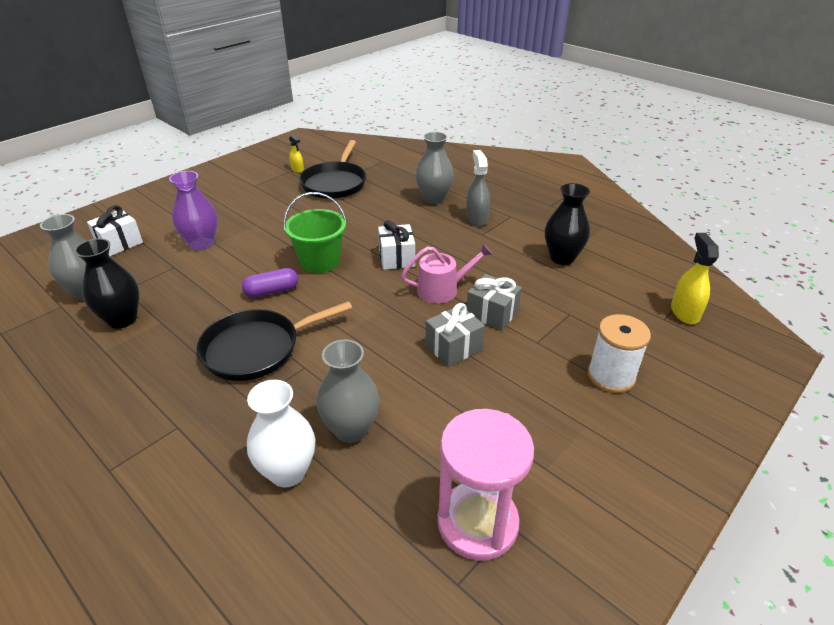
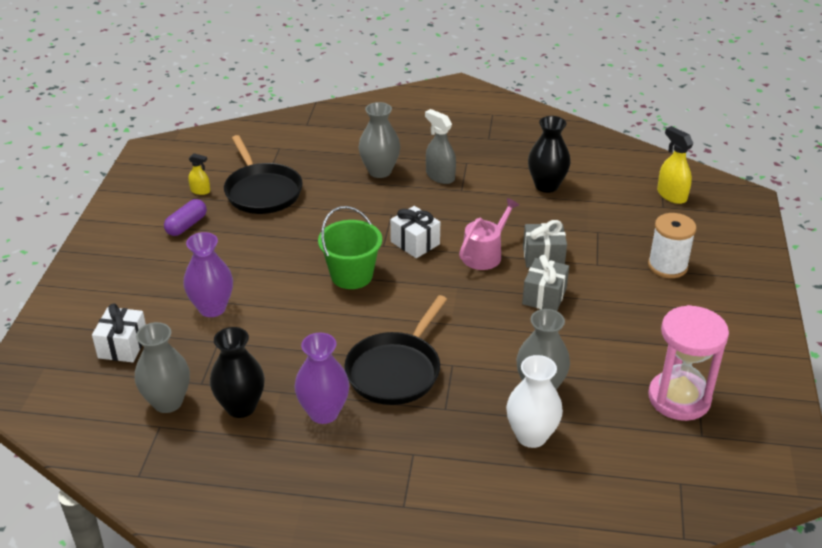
camera: 35 degrees left, 0 degrees up
(164, 354) = (324, 412): none -> purple vase
(272, 291) = (344, 320): purple capsule -> purple capsule (186, 225)

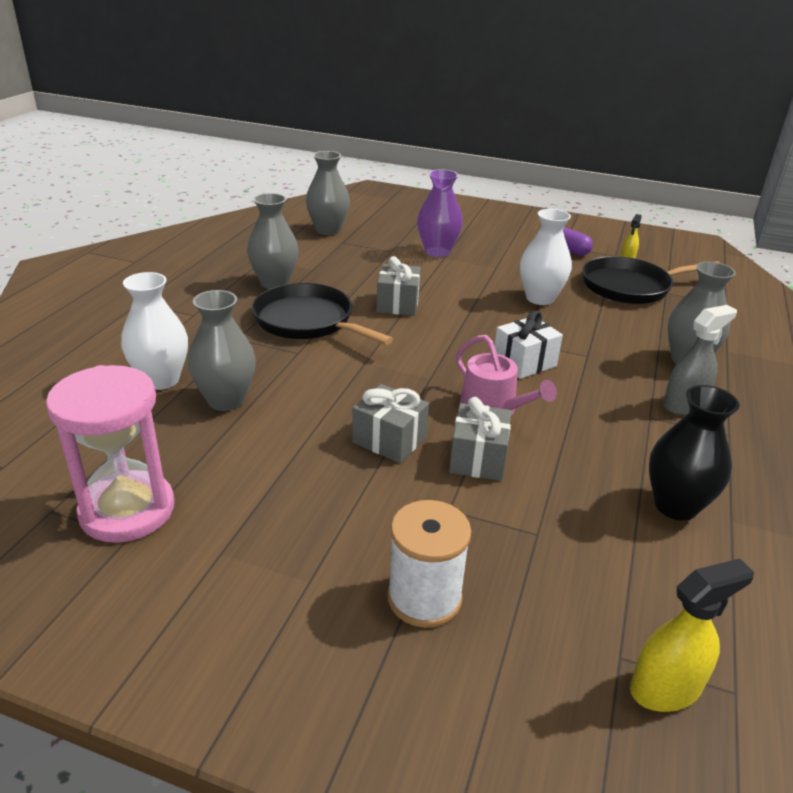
camera: 100 degrees right, 5 degrees down
(123, 346) = (401, 220): white gift -> none
(241, 407) = (305, 253): black vase -> none
(301, 238) = (540, 298): none -> white vase
(324, 412) = (274, 283): purple vase -> grey vase
(341, 320) = (398, 304): none -> grey gift
(351, 275) = (469, 317): green bucket -> none

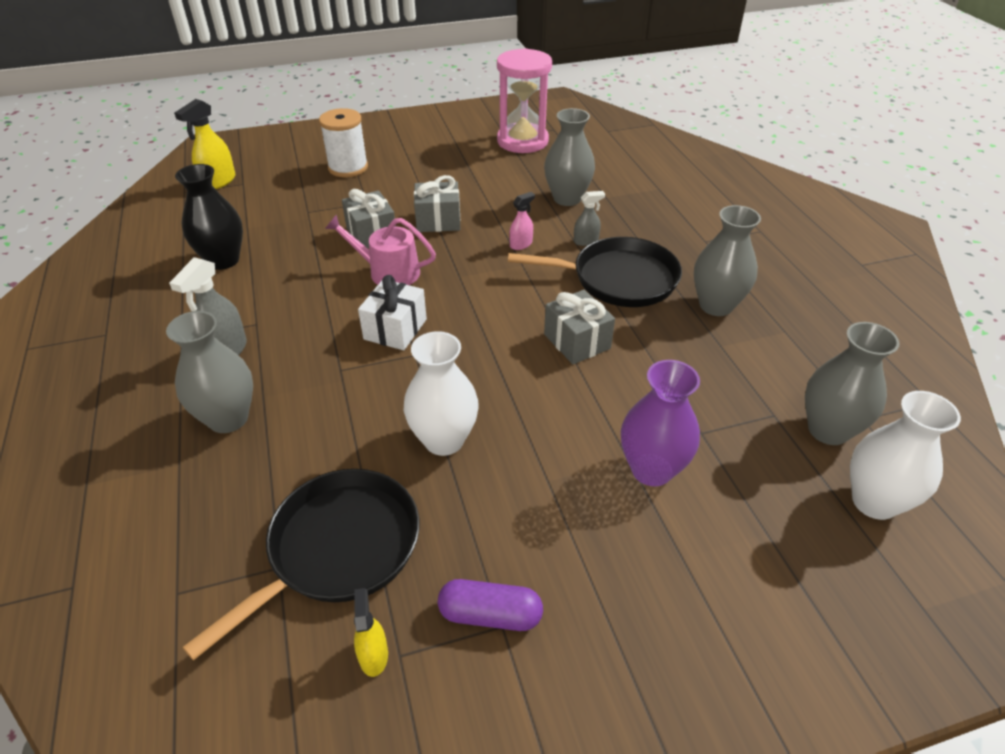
camera: 145 degrees right, 10 degrees up
(161, 380) = (625, 191): white vase -> white vase (874, 501)
(282, 355) = (586, 241): none -> grey spray bottle
(341, 378) = (521, 244): none -> pink spray bottle

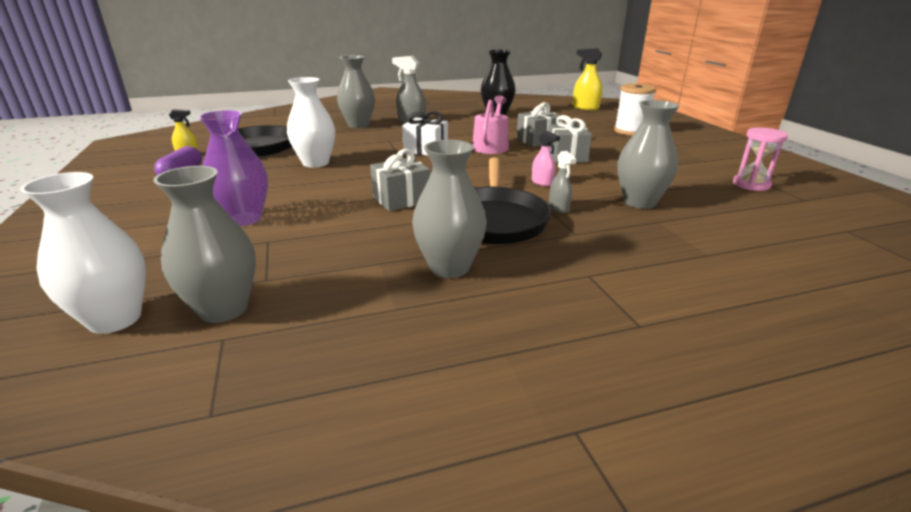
camera: 90 degrees right, 15 degrees down
(522, 141) = (751, 185): pink hourglass -> pink hourglass, size x0.57

